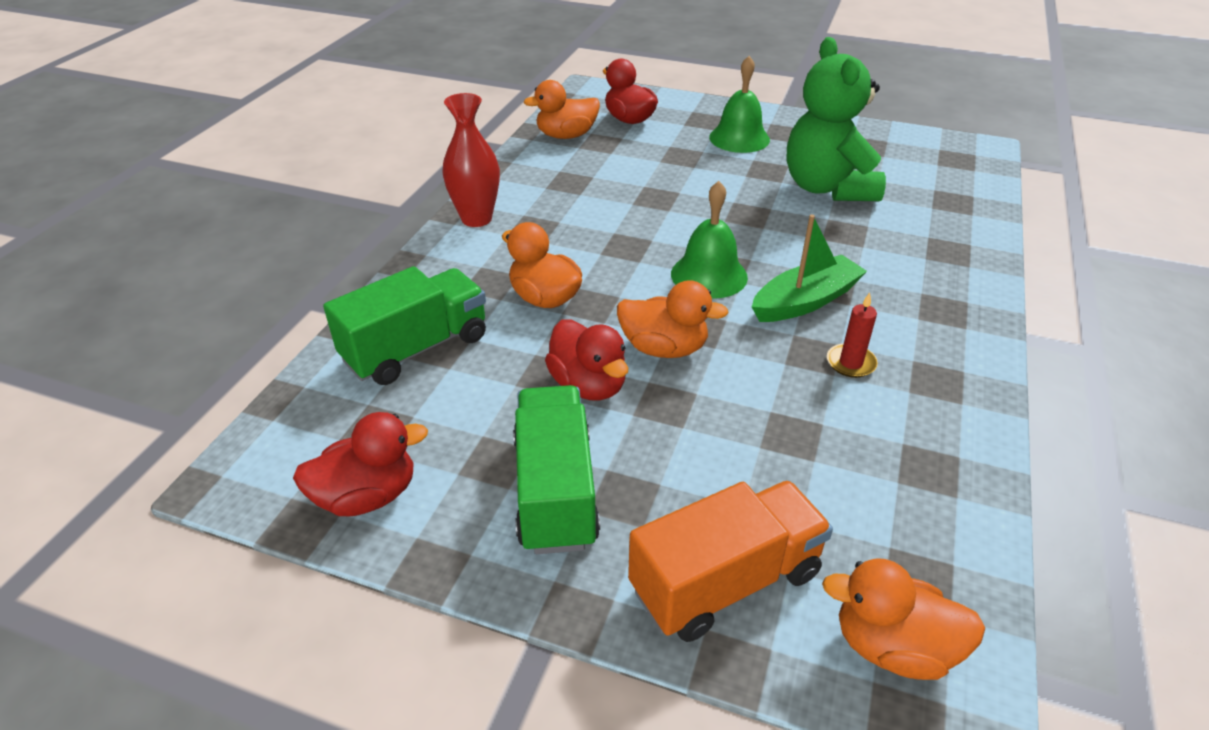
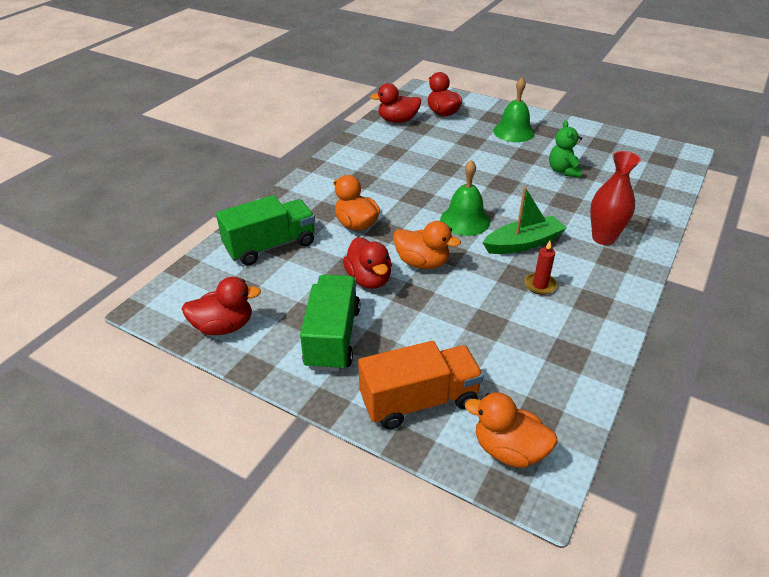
camera: 10 degrees right, 0 degrees up
(476, 219) = (326, 170): red vase -> red vase (603, 238)
(566, 135) = (397, 120): orange duck -> red duck
(827, 188) = (563, 171): green teddy bear -> green teddy bear, size x0.52

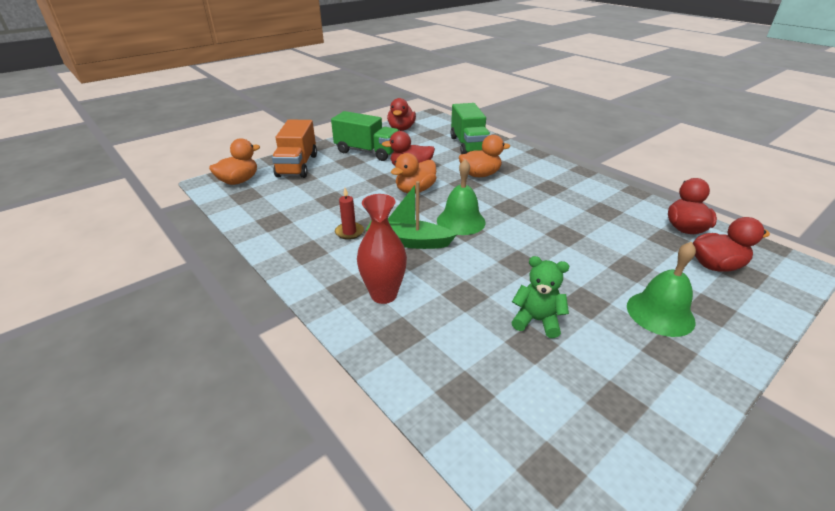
camera: 110 degrees right, 5 degrees down
(523, 243) = (408, 241): green boat -> green boat turned 105 degrees clockwise

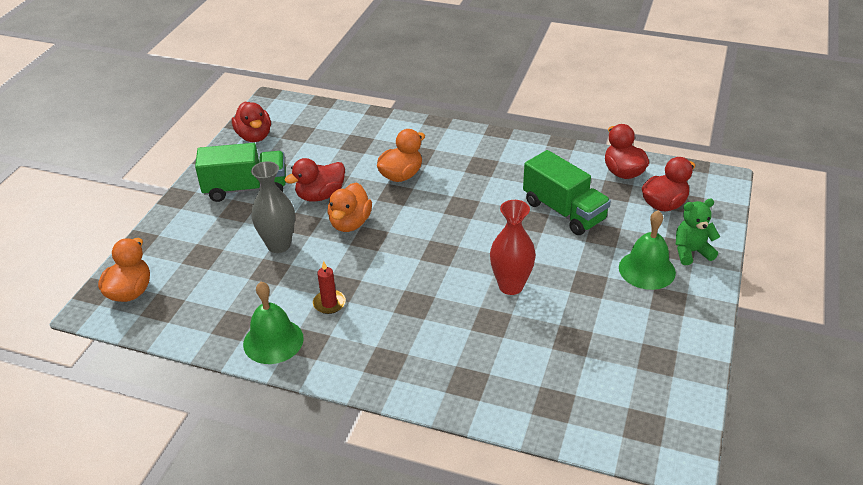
camera: 30 degrees left, 5 degrees up
(297, 165) = (180, 241): orange truck -> none
(353, 187) = (278, 245): none -> grey vase
(384, 295) = (423, 353): red vase -> red vase (511, 286)
(408, 241) = (397, 289): green boat -> none
(461, 221) = (427, 244): green bell -> green bell (273, 341)
(469, 145) = (356, 136): green truck -> green truck (564, 211)
(536, 320) = (563, 319): green teddy bear -> green teddy bear (691, 252)

